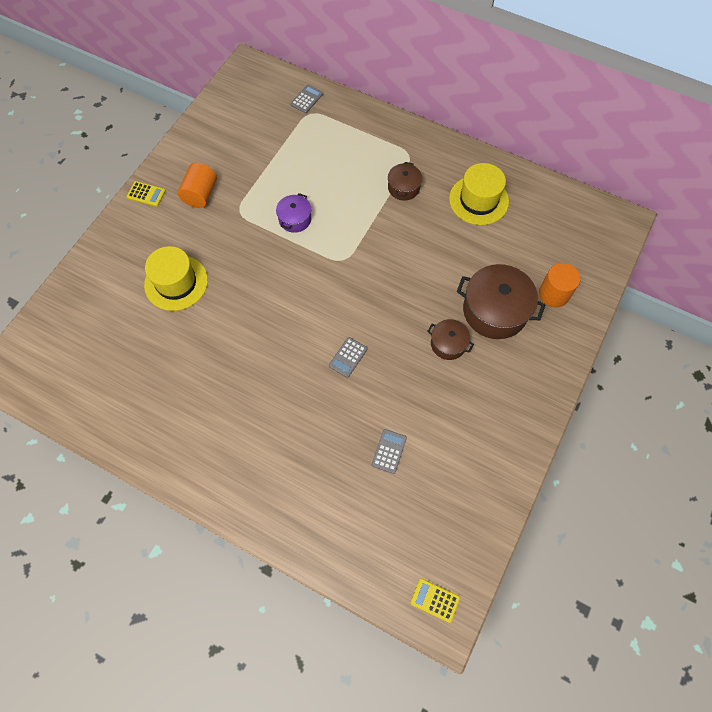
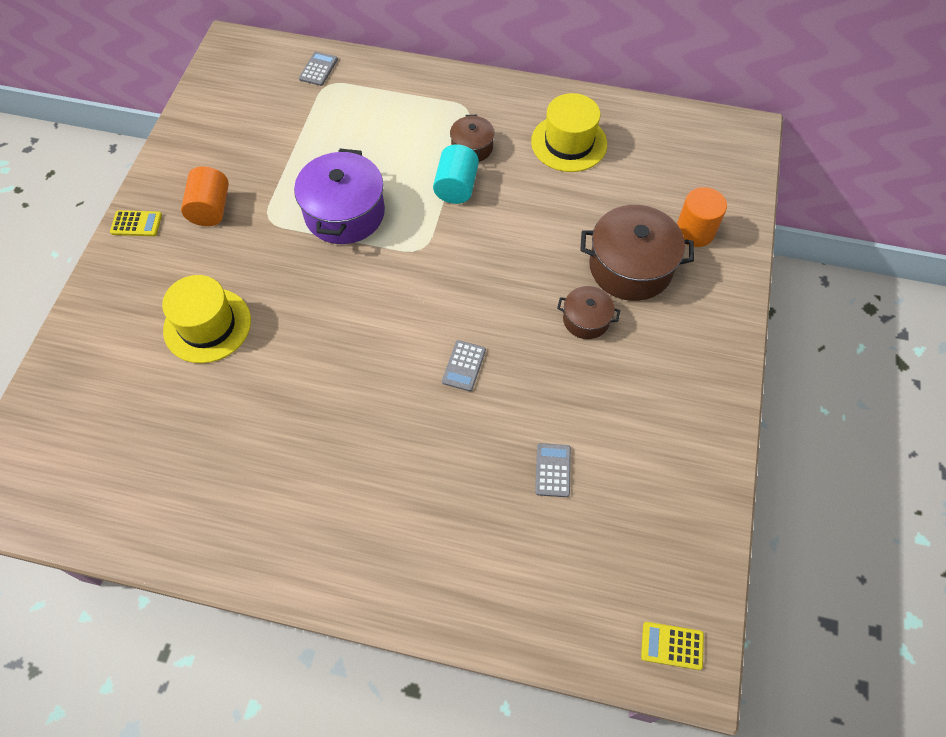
camera: 15 degrees left, 5 degrees down
(295, 219) = (344, 213): purple pot -> purple pot, size x1.85
(382, 217) = (456, 187): none -> turquoise cylinder

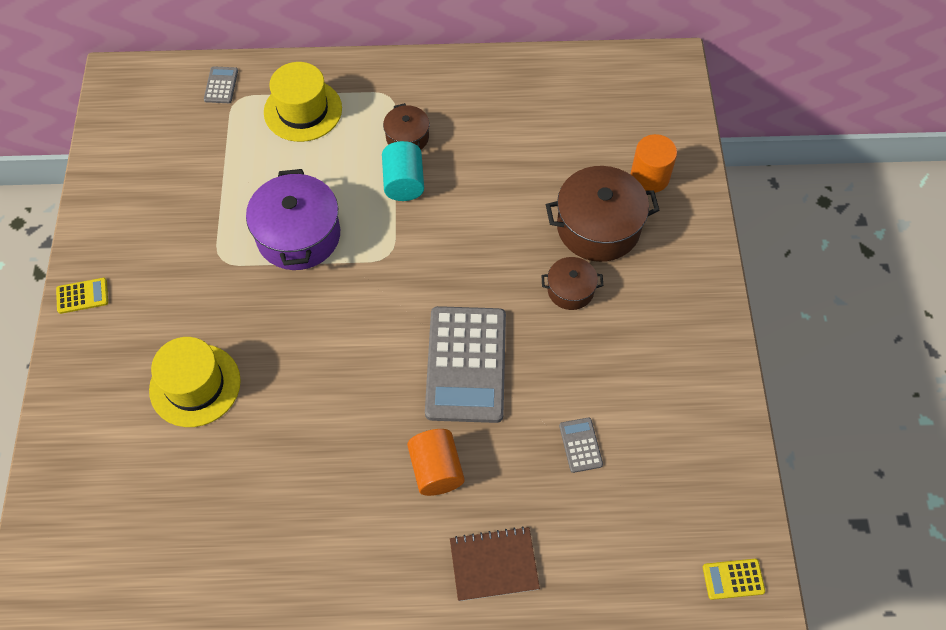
camera: 15 degrees left, 0 degrees up
(211, 209) = (157, 262): orange cylinder -> orange cylinder (436, 470)
(432, 565) = (494, 564): none -> brown notebook
(464, 366) = (466, 364): grey calculator -> grey calculator, size x2.40
(569, 143) = (503, 112): yellow hat -> yellow hat (303, 110)

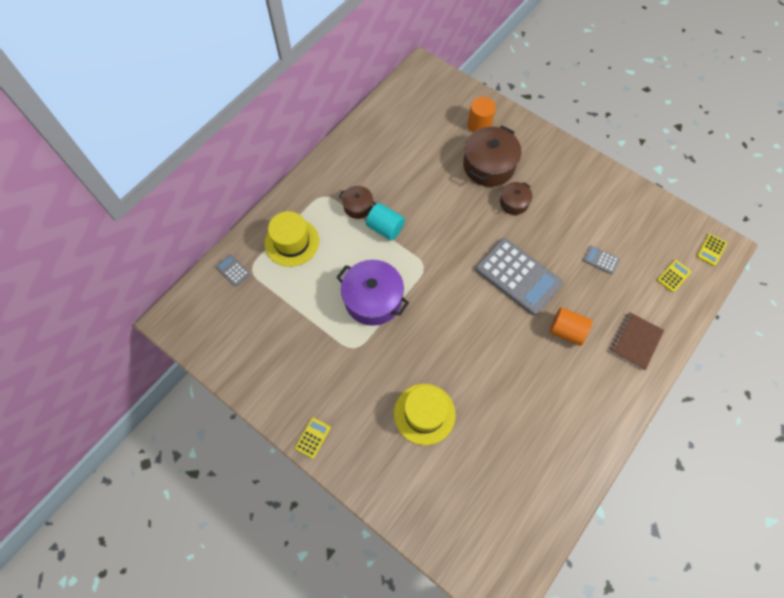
camera: 50 degrees left, 5 degrees up
(641, 553) = (673, 276): none -> yellow calculator

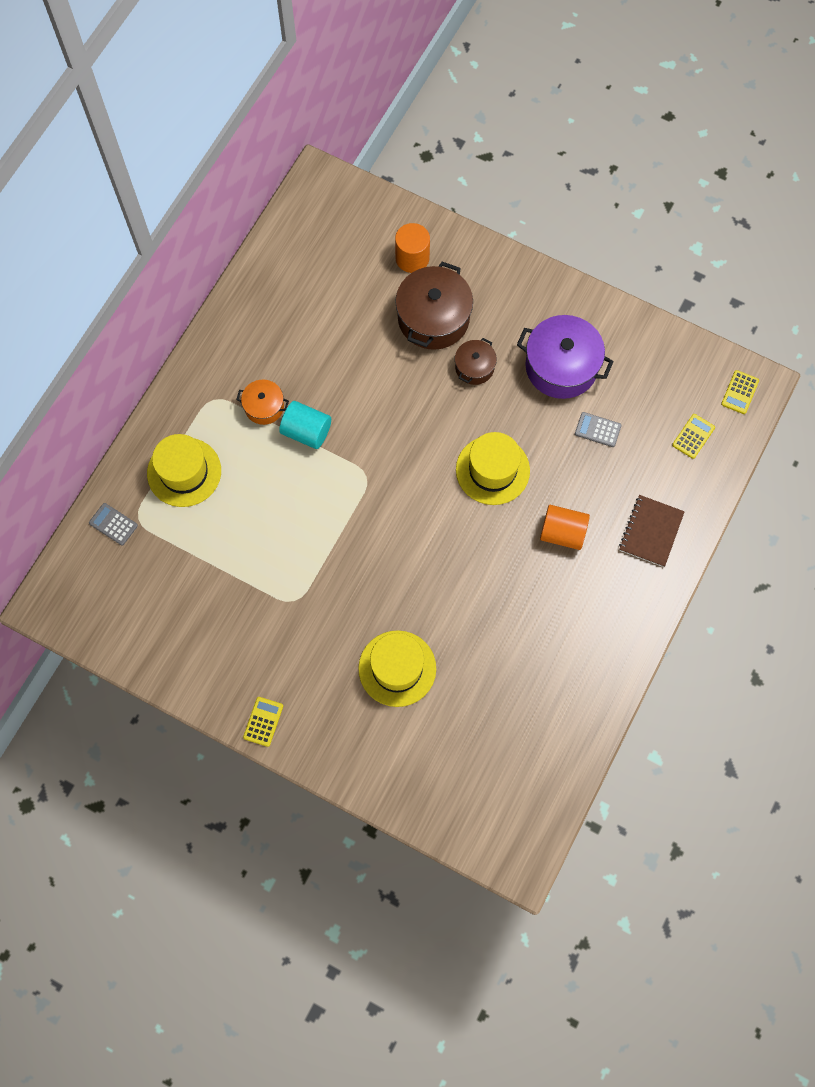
camera: 10 degrees left, 5 degrees up
(358, 206) = (264, 407): brown pot -> orange pot
(373, 299) = (307, 533): purple pot -> purple pot (561, 366)
(518, 276) = (492, 470): grey calculator -> yellow hat

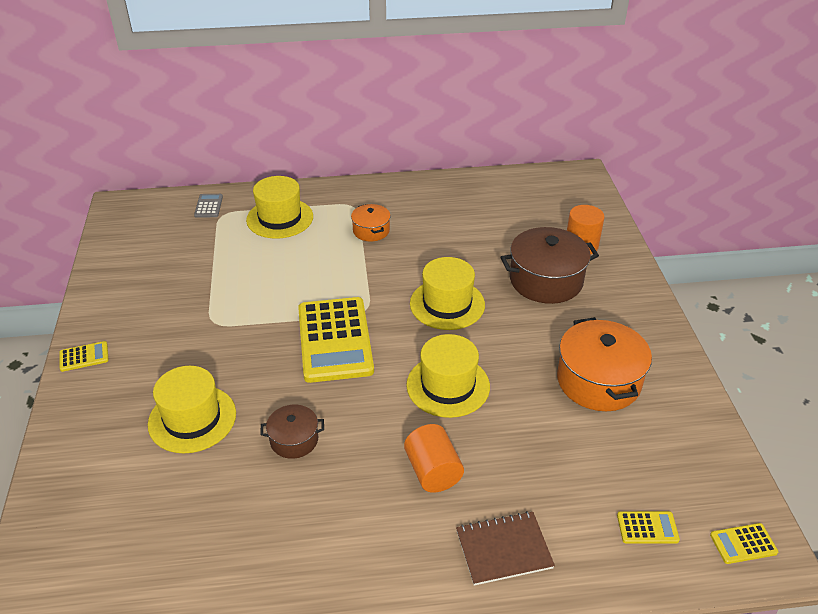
camera: 55 degrees right, 30 degrees down
(306, 431) = (372, 260): turquoise cylinder -> none
(385, 519) = (335, 340): none -> yellow calculator
(405, 410) = (447, 304): none -> yellow hat
(474, 367) = (531, 325): brown pot -> brown pot (294, 440)
(561, 366) = (598, 381): purple pot -> orange pot
(597, 430) = (567, 441): grey calculator -> none

